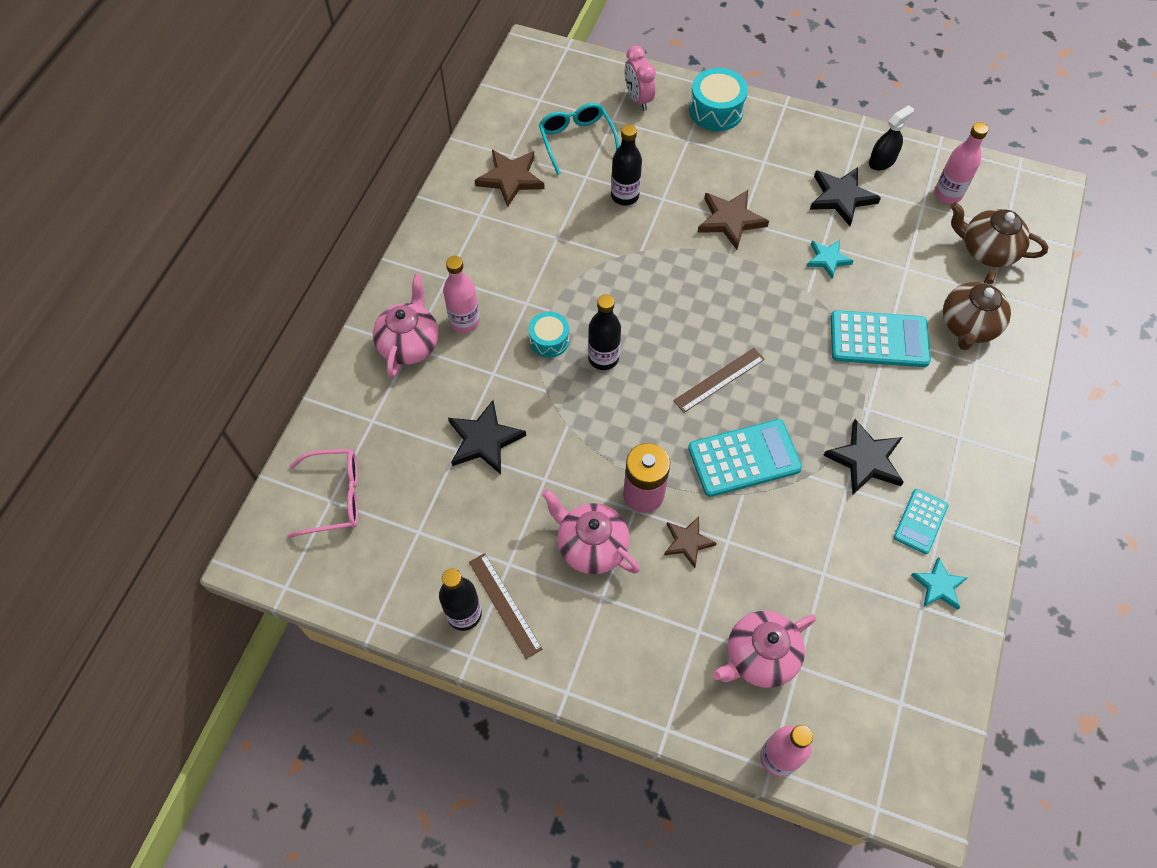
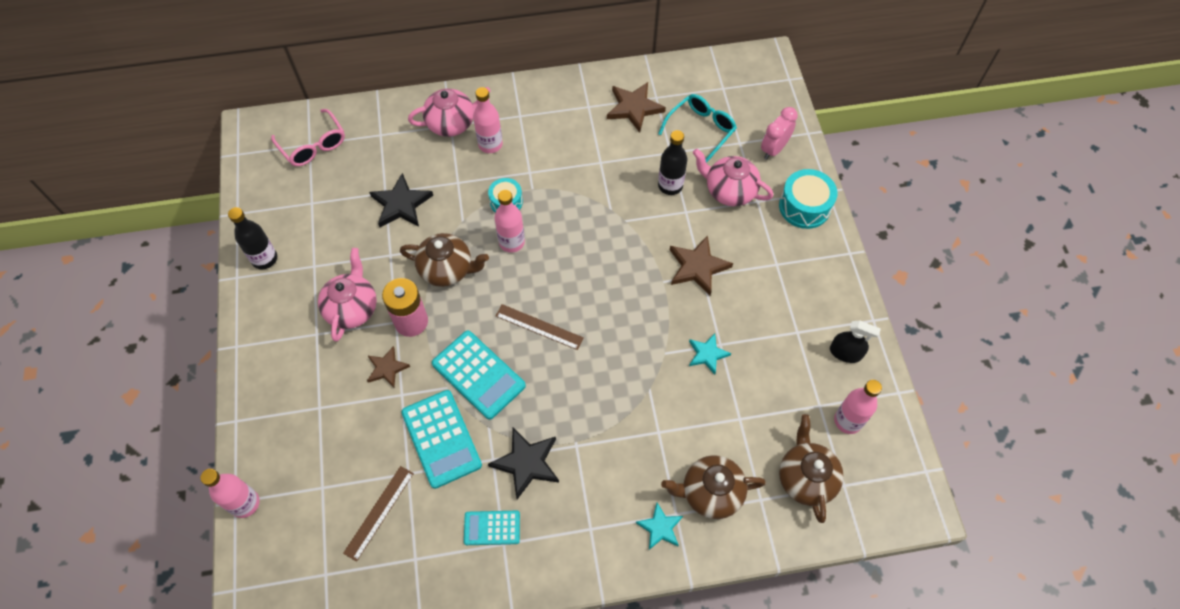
camera: 60 degrees right, 0 degrees up
(505, 604) = (282, 279): brown ruler -> brown ruler (379, 512)
(599, 432) = (447, 269): none -> brown teapot
(603, 358) = (512, 242): black bottle -> pink bottle
(759, 657) = (317, 457): pink teapot -> pink teapot (729, 191)
(841, 197) = (780, 337): black star -> none
(879, 339) = (650, 426): turquoise calculator -> turquoise calculator (441, 438)
(938, 586) = (440, 564): turquoise star -> turquoise star (660, 527)

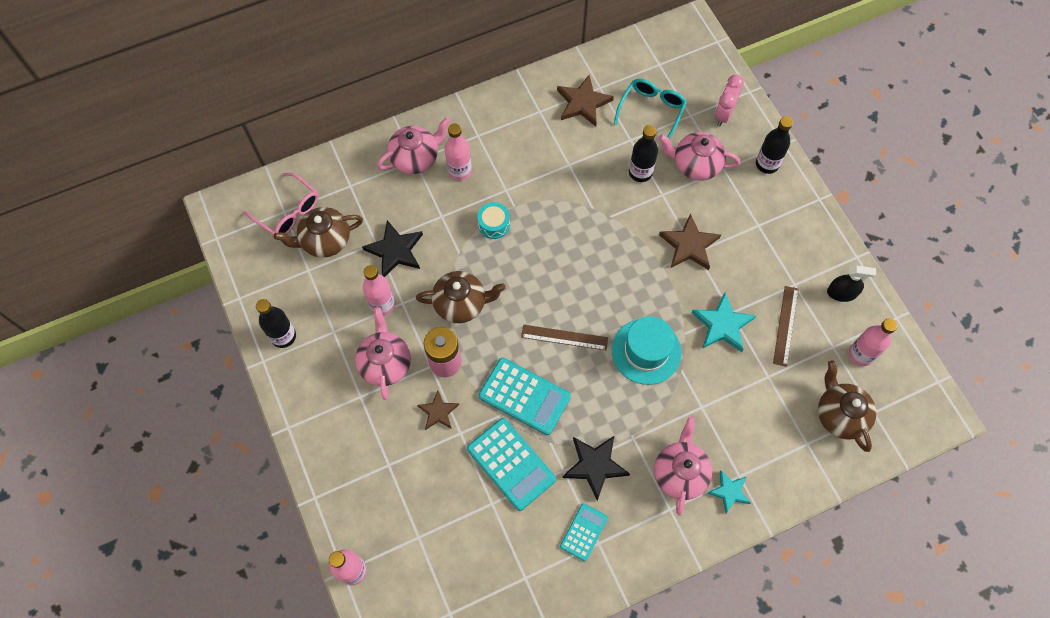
camera: 15 degrees left, 5 degrees up
(379, 512) = (478, 545): brown ruler -> brown ruler (786, 325)
(492, 528) = (583, 532): turquoise calculator -> turquoise calculator turned 135 degrees clockwise
(512, 242) = (512, 263): pink bottle -> pink bottle (382, 304)
(613, 494) = (680, 473): none -> pink teapot
(618, 361) = (646, 351): none -> turquoise hat
(707, 354) = (722, 325): turquoise star -> turquoise star, size x1.57
(710, 493) = (763, 449): brown teapot -> brown teapot (325, 240)
(804, 206) = (767, 164): turquoise drum -> black bottle

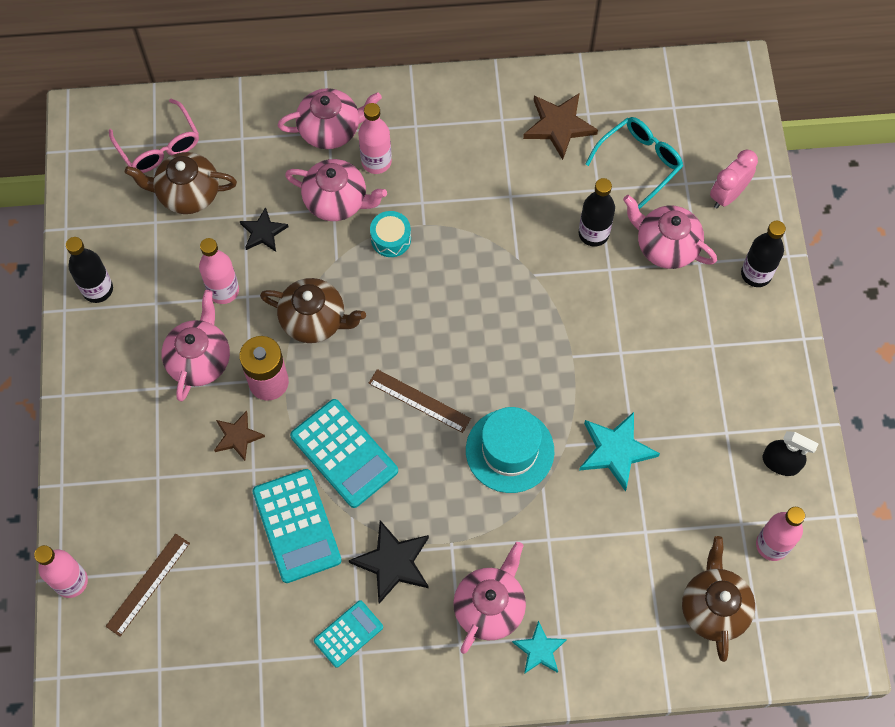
camera: 20 degrees right, 0 degrees up
(395, 251) = (263, 232): black star -> black star, size x0.64
(442, 209) = (337, 201): none -> pink teapot
(689, 245) = (616, 341): brown star -> none
(786, 325) = (693, 478): brown ruler -> brown ruler (148, 584)

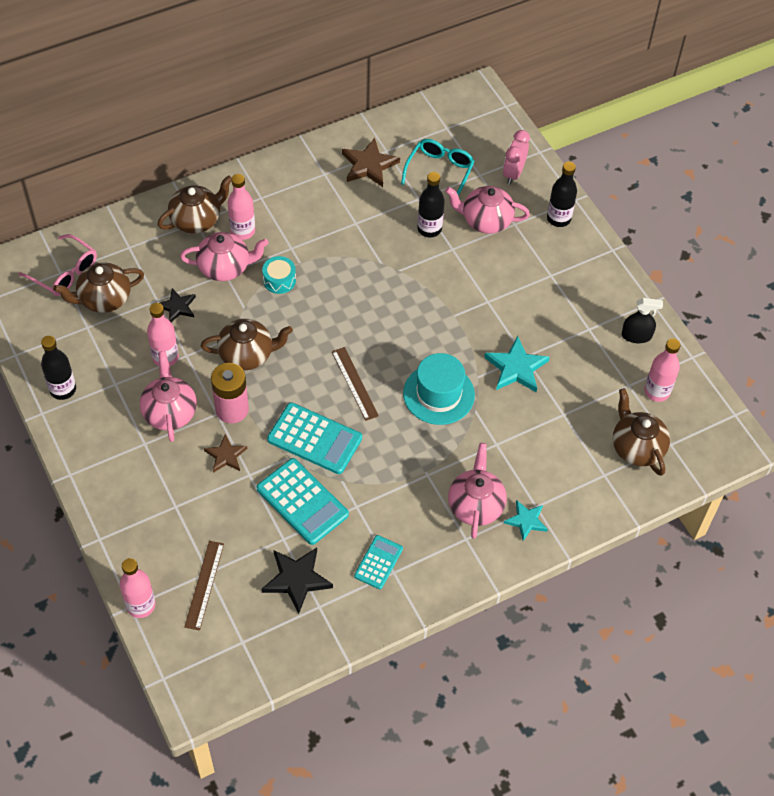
camera: 25 degrees left, 10 degrees down
(331, 130) = (197, 220): pink teapot -> brown teapot
(393, 562) = (388, 501): black star -> black star (296, 579)
(419, 401) = (354, 383): brown ruler -> brown ruler turned 60 degrees clockwise

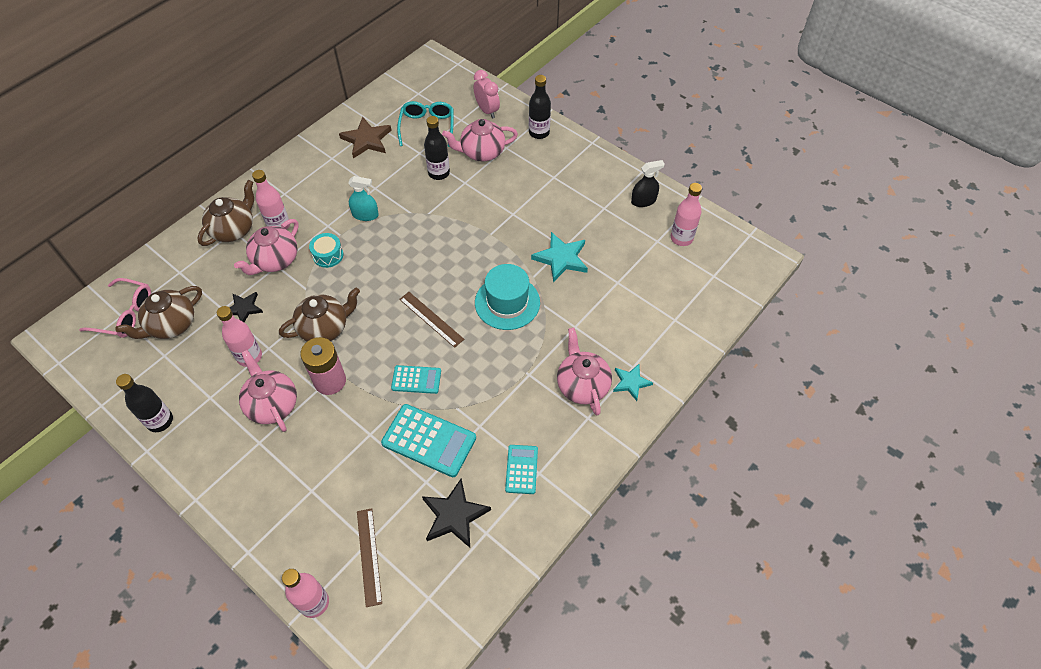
camera: 20 degrees left, 0 degrees up
(225, 267) = (275, 260): pink teapot -> pink teapot turned 150 degrees clockwise
(226, 456) = (341, 425): brown star -> none
(314, 439) = (416, 379): turquoise calculator -> turquoise calculator, size x0.59
(334, 249) = (365, 215): none -> turquoise spray bottle
(513, 173) = (487, 110): pink clock -> pink clock turned 150 degrees clockwise
(636, 447) = (688, 288): brown teapot -> none

